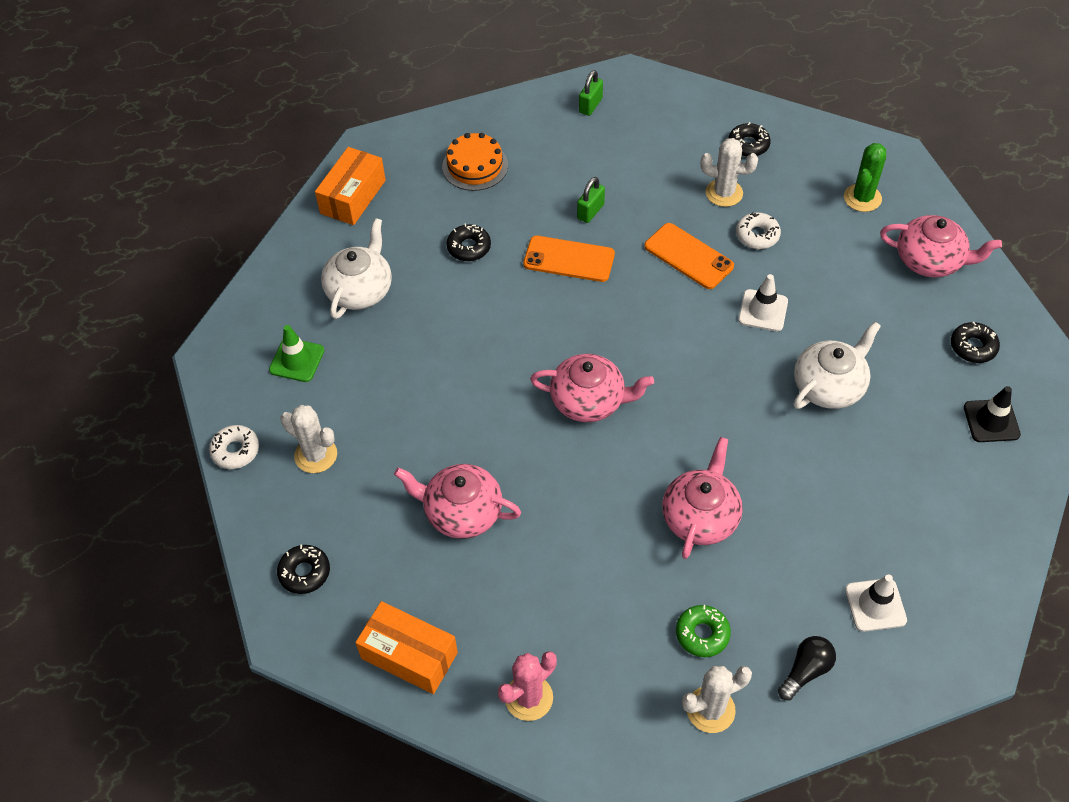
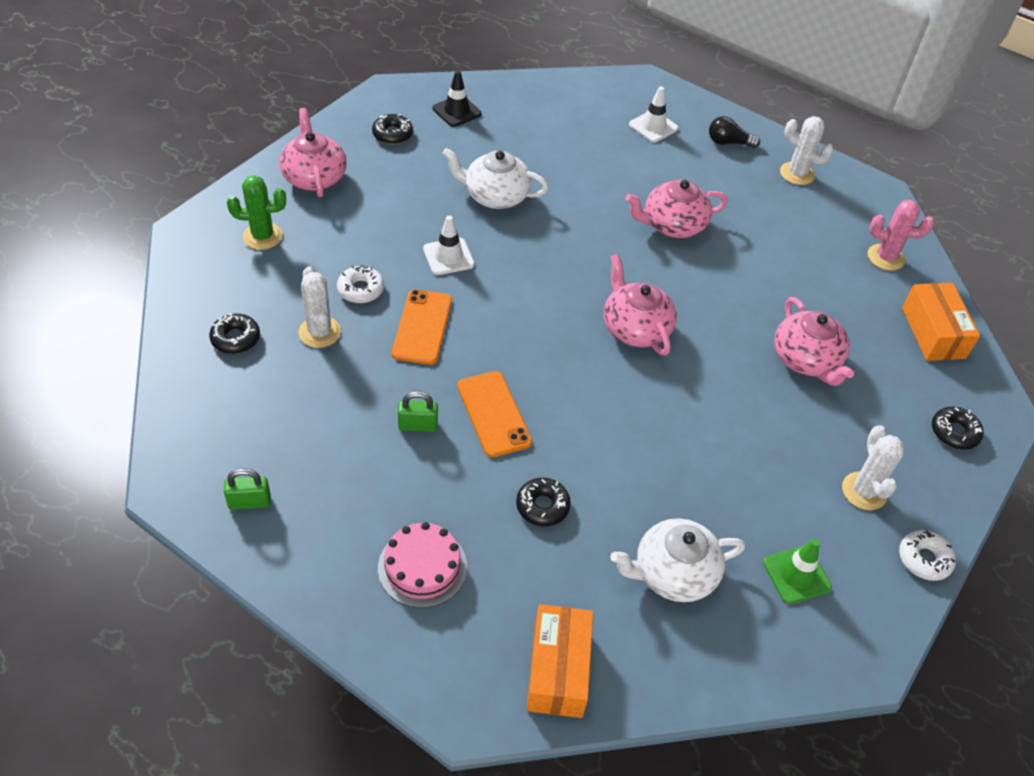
camera: 130 degrees left, 5 degrees down
(353, 197) = (558, 670): orange box -> orange box turned 75 degrees counterclockwise
(475, 166) = (422, 567): orange cake -> pink cake
(702, 634) = (755, 194): green donut -> none

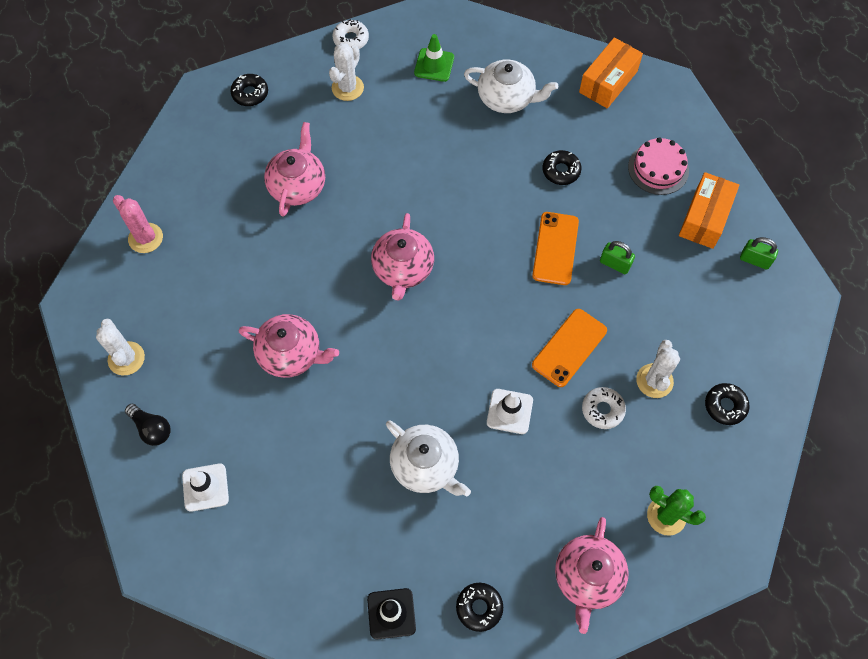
camera: 145 degrees left, 15 degrees up
(933, 333) = (183, 162): orange box -> orange box (704, 218)

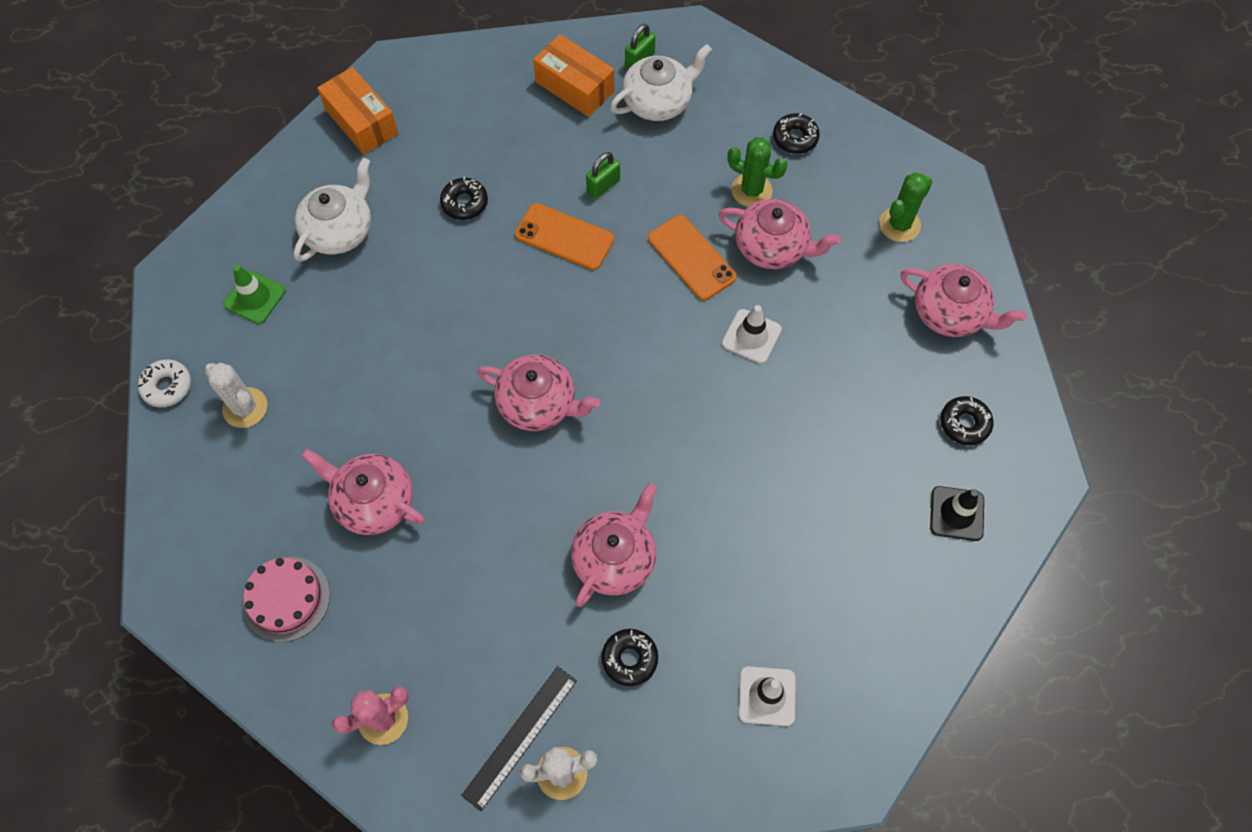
camera: 75 degrees left, 0 degrees up
(147, 325) = (520, 736): none -> black ruler
(152, 428) = (672, 753): black light bulb -> none
(250, 93) = (199, 534): black donut -> black donut (629, 659)
(426, 465) = (795, 438): white teapot -> white teapot (658, 102)
(602, 410) = (772, 247): white donut -> pink teapot
(654, 381) = (751, 190): white cactus -> green cactus
(658, 168) = (497, 109): pink cake -> pink cake (286, 599)

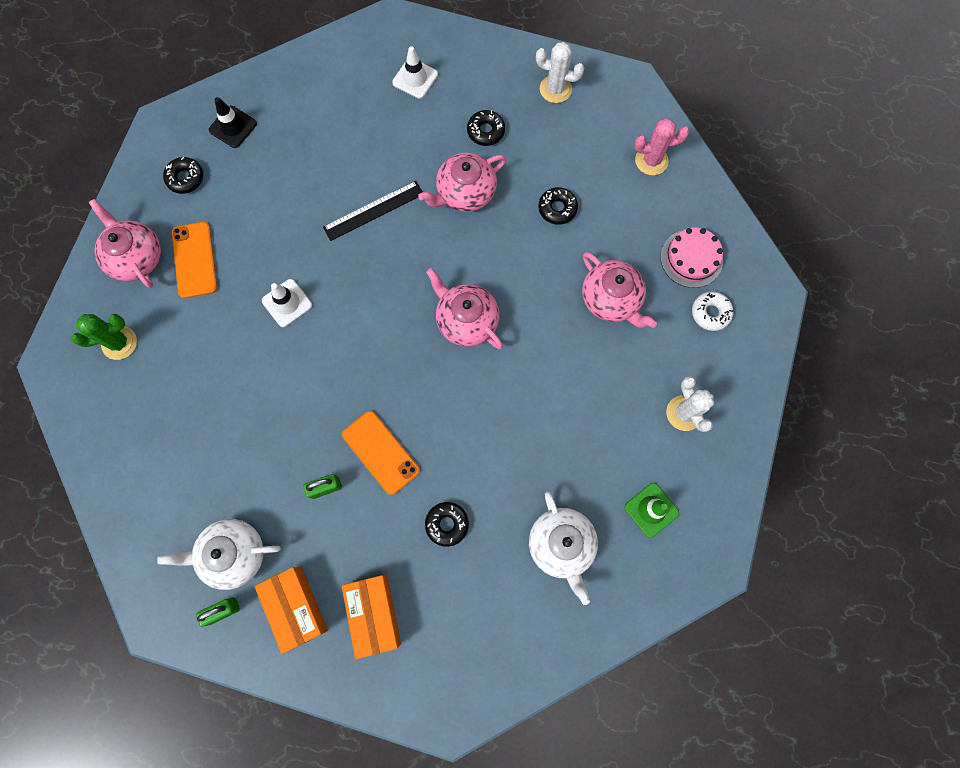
camera: 155 degrees left, 10 degrees up
(167, 386) = (740, 458): white donut -> white donut (710, 313)
(340, 230) = (561, 545): white teapot -> white teapot turned 75 degrees counterclockwise
(362, 122) = (502, 659): orange box -> orange box (374, 613)
(520, 736) = (572, 117): black ruler -> black ruler (373, 211)
(691, 257) = (292, 387): orange phone -> orange phone (194, 260)
(751, 190) = (210, 426): green cactus -> none
(772, 247) = (226, 368): pink teapot -> none
(795, 138) = (144, 460): black donut -> black donut (557, 208)

